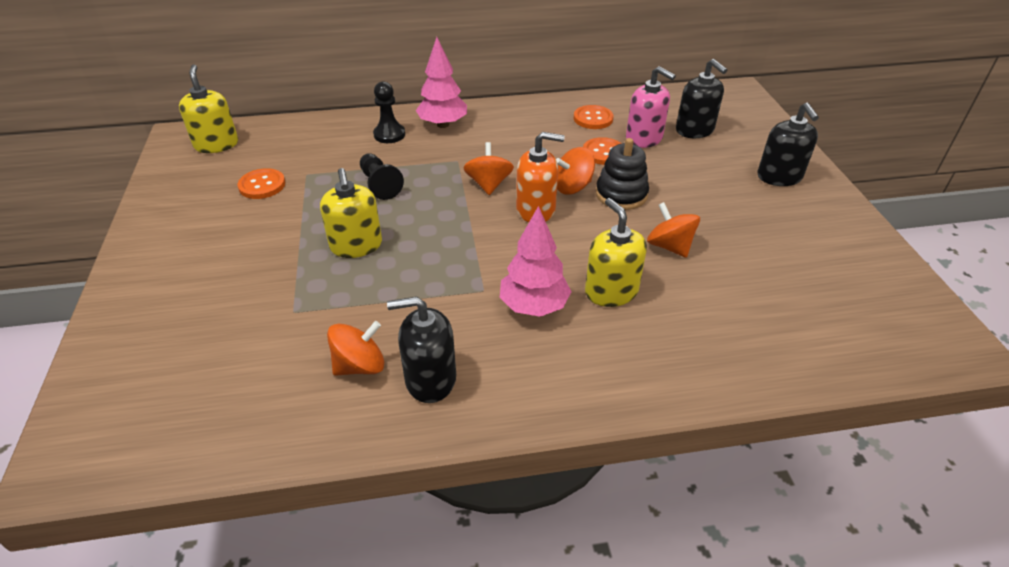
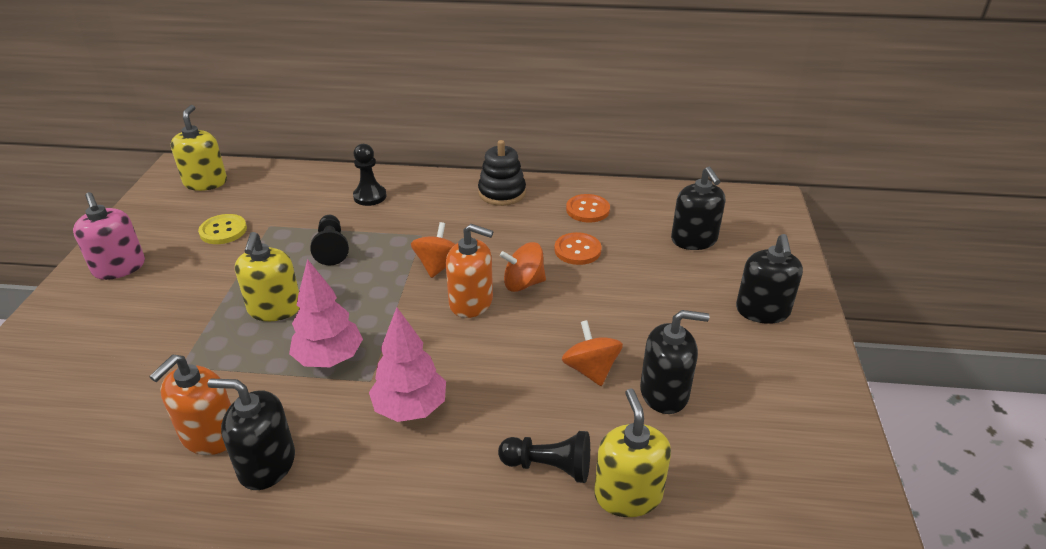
camera: 15 degrees right, 5 degrees down
(262, 185) = (223, 231): orange button -> yellow button
(360, 365) = (210, 435): orange spinning top -> orange soap dispenser
(443, 124) = (428, 193): pink tree -> pink tree (329, 358)
(611, 291) = (499, 408): yellow soap dispenser -> yellow soap dispenser (628, 494)
(621, 194) = (570, 301): black stacking toy -> black stacking toy (502, 193)
(644, 138) = (631, 241): pink soap dispenser -> pink soap dispenser (119, 267)
(679, 329) = (549, 467): none -> black pawn
(739, 253) = (664, 393): none -> black soap dispenser

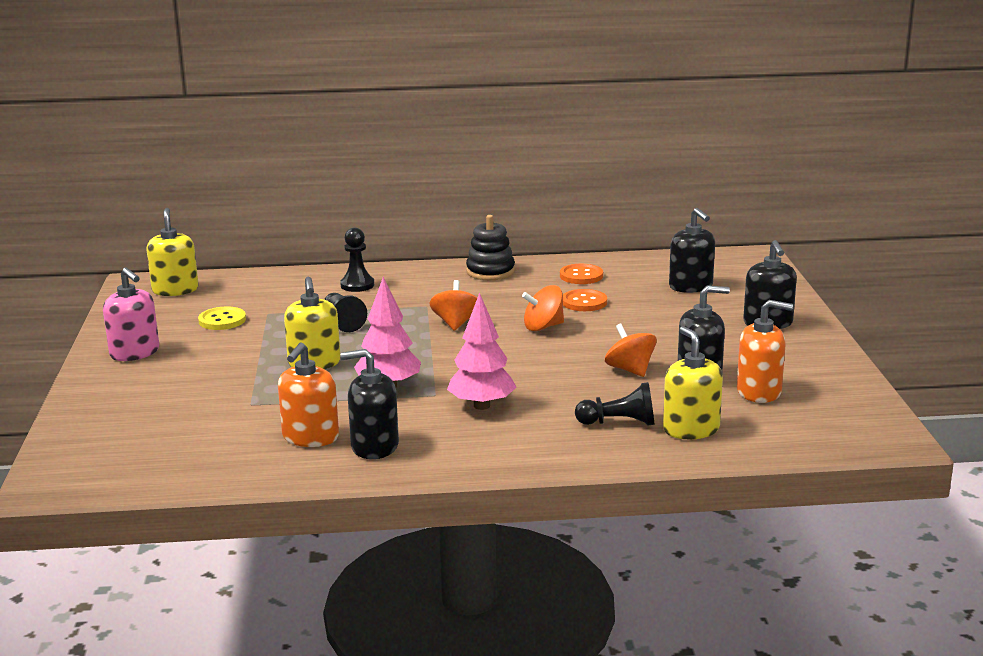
camera: 10 degrees left, 15 degrees down
(471, 302) = (500, 342): orange soap dispenser -> orange soap dispenser (759, 392)

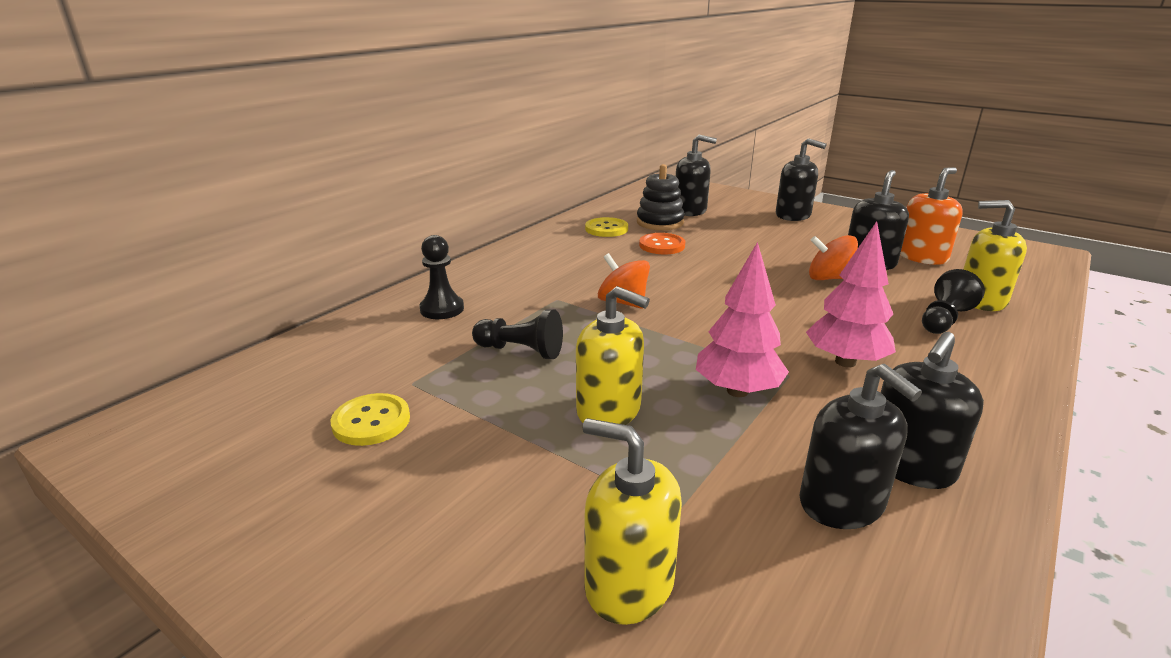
camera: 50 degrees left, 5 degrees up
(135, 353) = (337, 548): pink soap dispenser -> none
(175, 290) = (204, 417): yellow soap dispenser -> yellow soap dispenser (629, 583)
(310, 437) = (842, 503): orange soap dispenser -> black soap dispenser
(490, 272) = (532, 251): black stacking toy -> black stacking toy (660, 222)
(543, 327) = (690, 274): orange spinning top -> none
(581, 276) = (606, 229): orange button -> yellow button

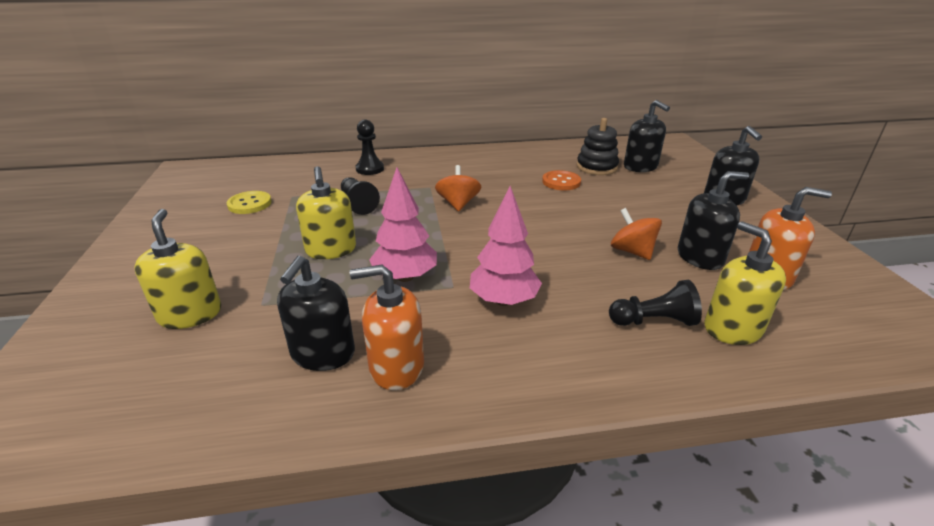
camera: 45 degrees right, 5 degrees up
(606, 229) = (549, 159): yellow button -> none
(909, 465) = (396, 367): black soap dispenser -> orange soap dispenser

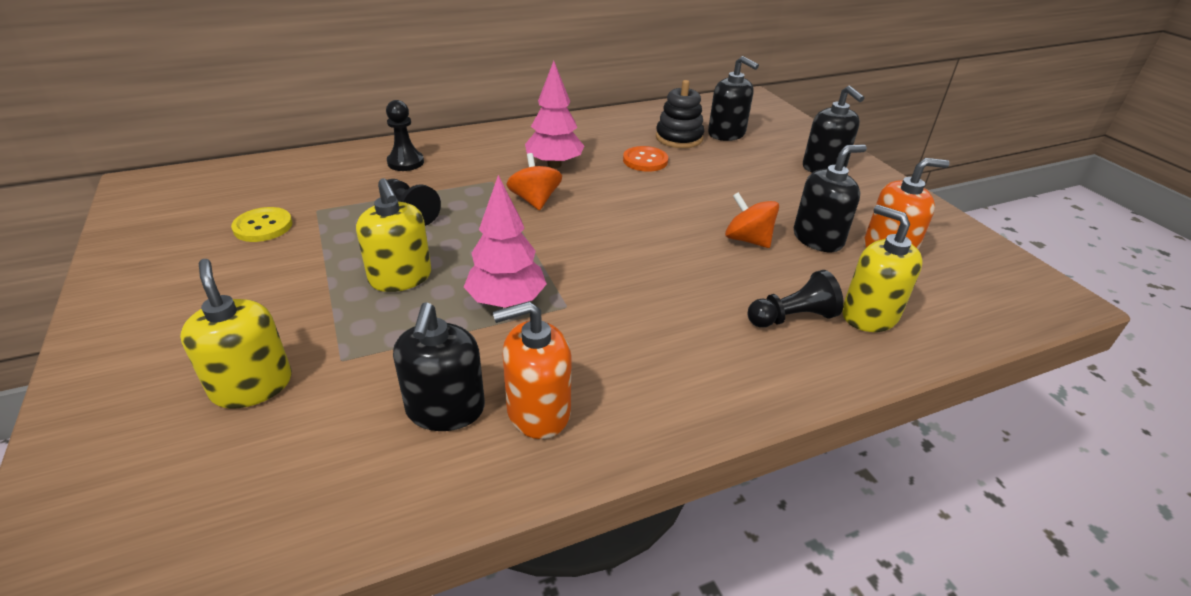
camera: 15 degrees left, 5 degrees up
(504, 300) = (630, 315): pink tree -> pink tree (554, 165)

